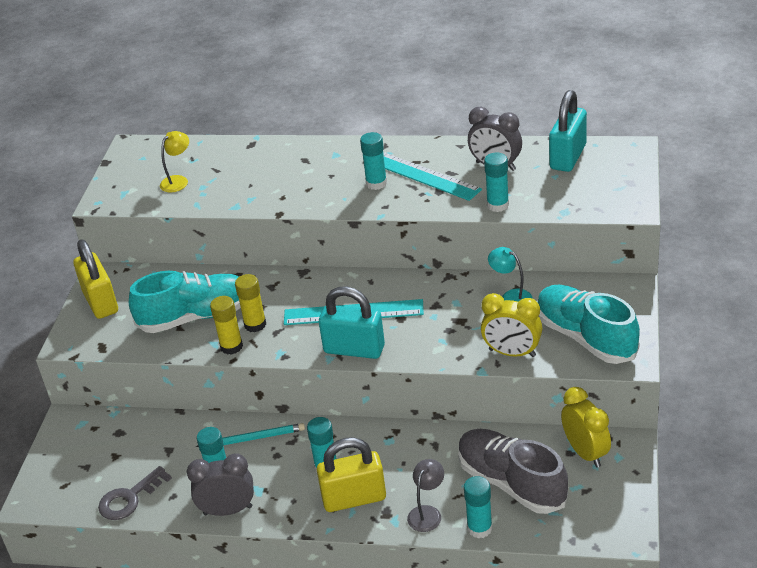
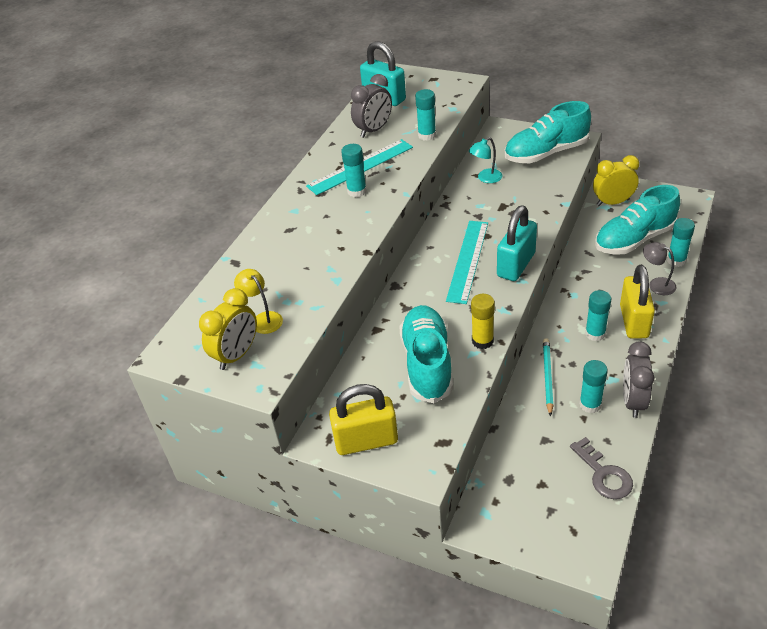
camera: 75 degrees left, 5 degrees up
(255, 324) = (457, 323): yellow glue stick -> none
(511, 483) = (634, 239): grey shoe -> turquoise shoe
(512, 353) = (550, 186): yellow clock -> yellow clock (237, 355)

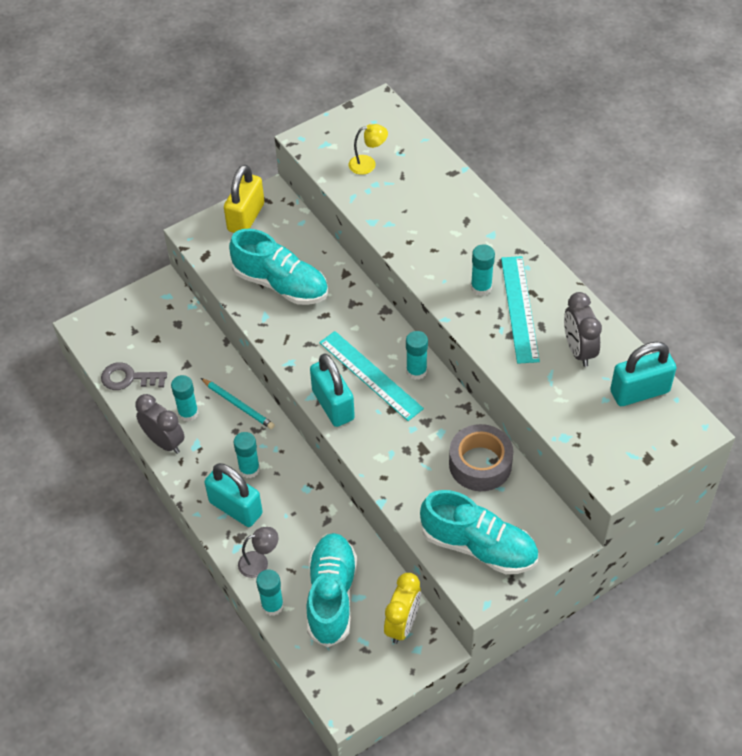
camera: 120 degrees right, 10 degrees up
(237, 355) = (344, 138): yellow clock -> none
(427, 135) = (529, 386): turquoise glue stick -> turquoise glue stick (416, 371)
(482, 341) = (270, 329): yellow glue stick -> none
(485, 178) = (480, 464): turquoise lamp -> grey tape
(546, 153) = (478, 546): turquoise shoe -> turquoise shoe turned 105 degrees clockwise
(634, 321) = (235, 508): yellow padlock -> turquoise padlock

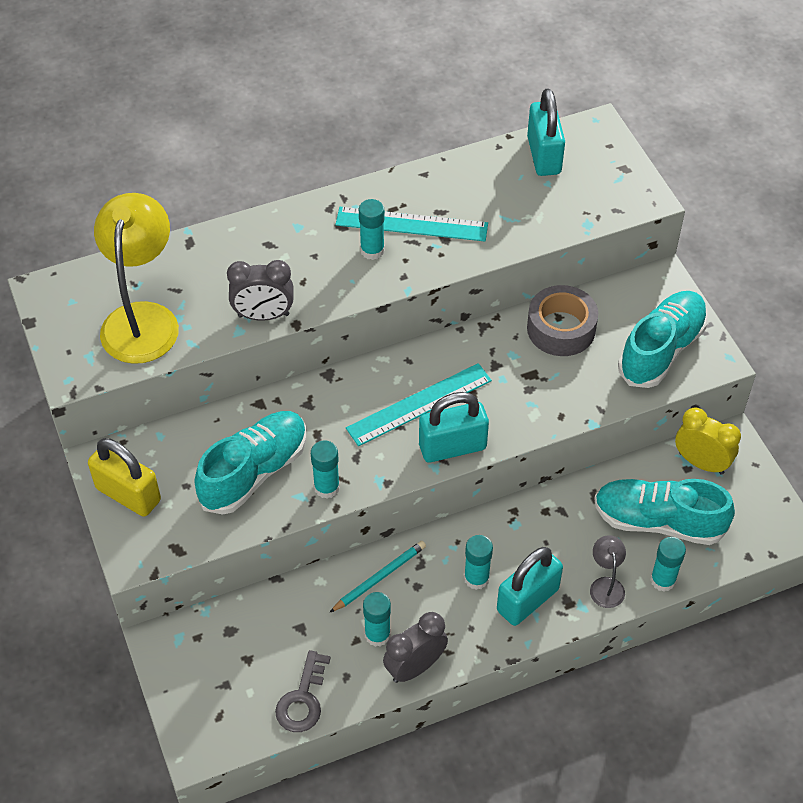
camera: 80 degrees left, 0 degrees up
(368, 164) = (143, 319): yellow lamp -> yellow lamp, size x2.24
(416, 371) = (425, 361): turquoise glue stick -> turquoise glue stick (326, 487)
(578, 350) = (480, 189): grey clock -> grey clock (263, 315)

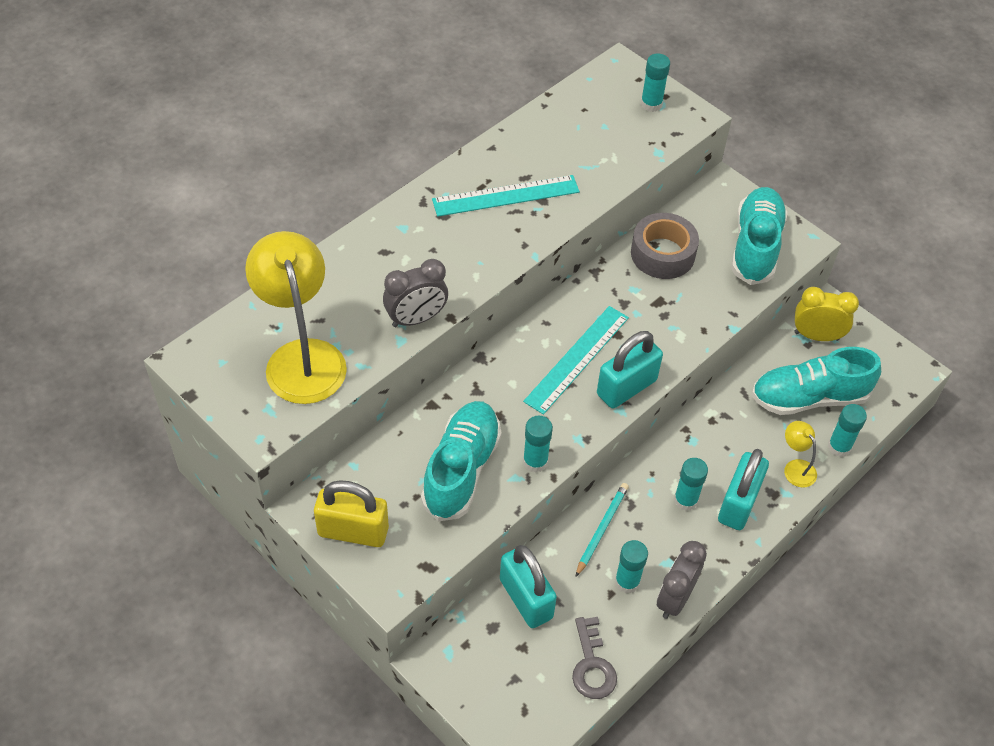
camera: 25 degrees left, 0 degrees up
(372, 250) = (483, 229): turquoise glue stick -> turquoise glue stick (651, 104)
(544, 155) = (588, 103): turquoise padlock -> turquoise padlock (526, 599)
(605, 585) = (796, 467): grey lamp -> yellow lamp

